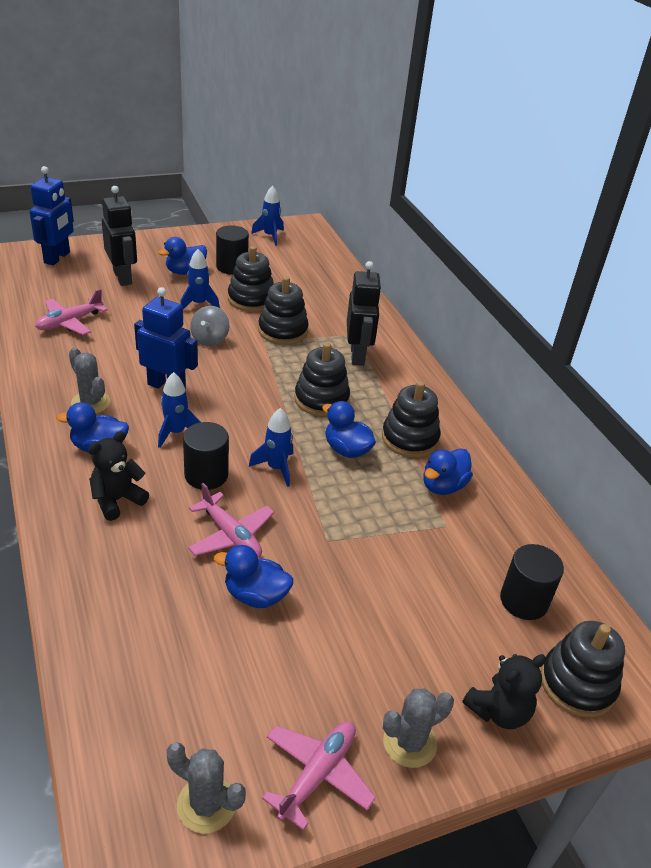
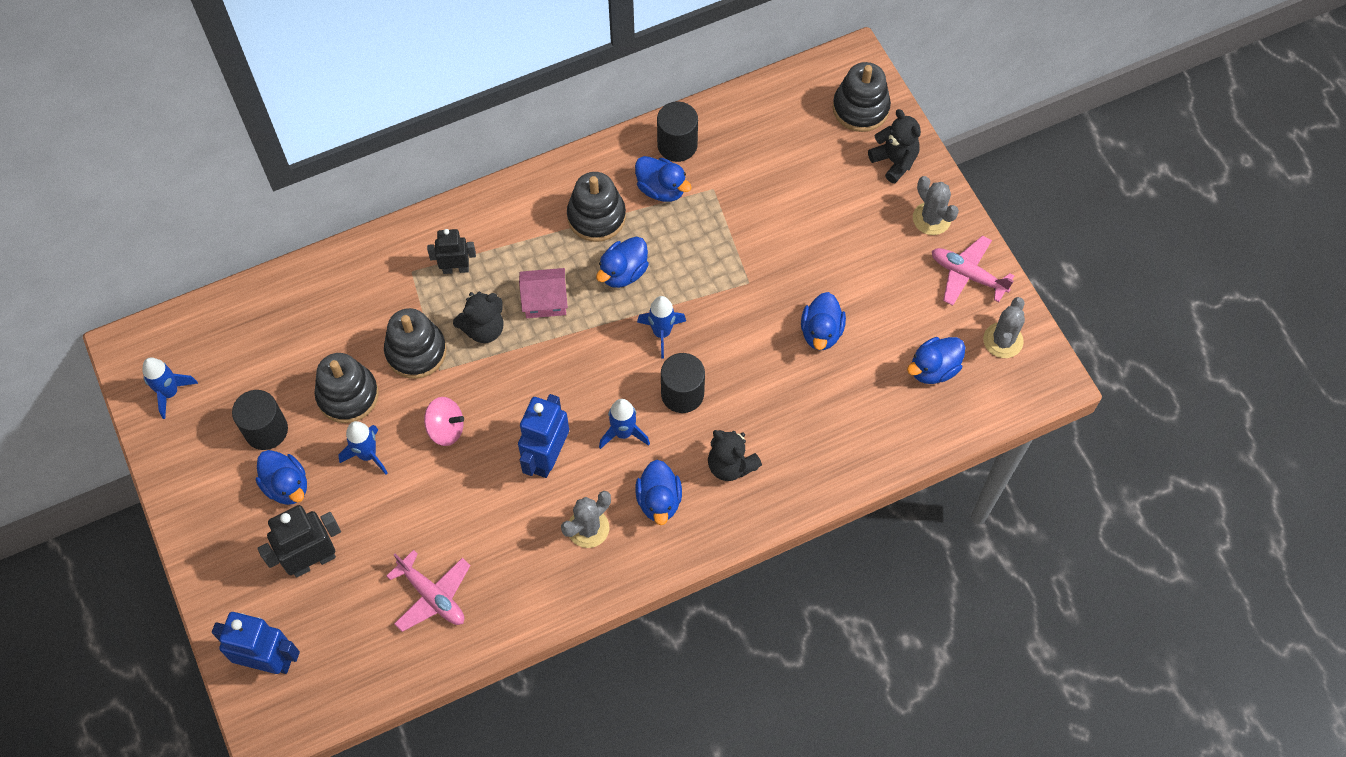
camera: 90 degrees left, 25 degrees up
(182, 706) = (933, 369): none -> blue duck
(210, 339) = (446, 429): grey spinning top -> pink spinning top
(231, 535) = (757, 360): pink plane -> none
(298, 364) = (483, 329): none -> black teddy bear
(321, 399) = (545, 300): black stacking toy -> pink house
(358, 355) = (456, 269): black robot -> black robot, size x0.64
(524, 600) = (788, 135): black cylinder -> black cylinder (677, 145)

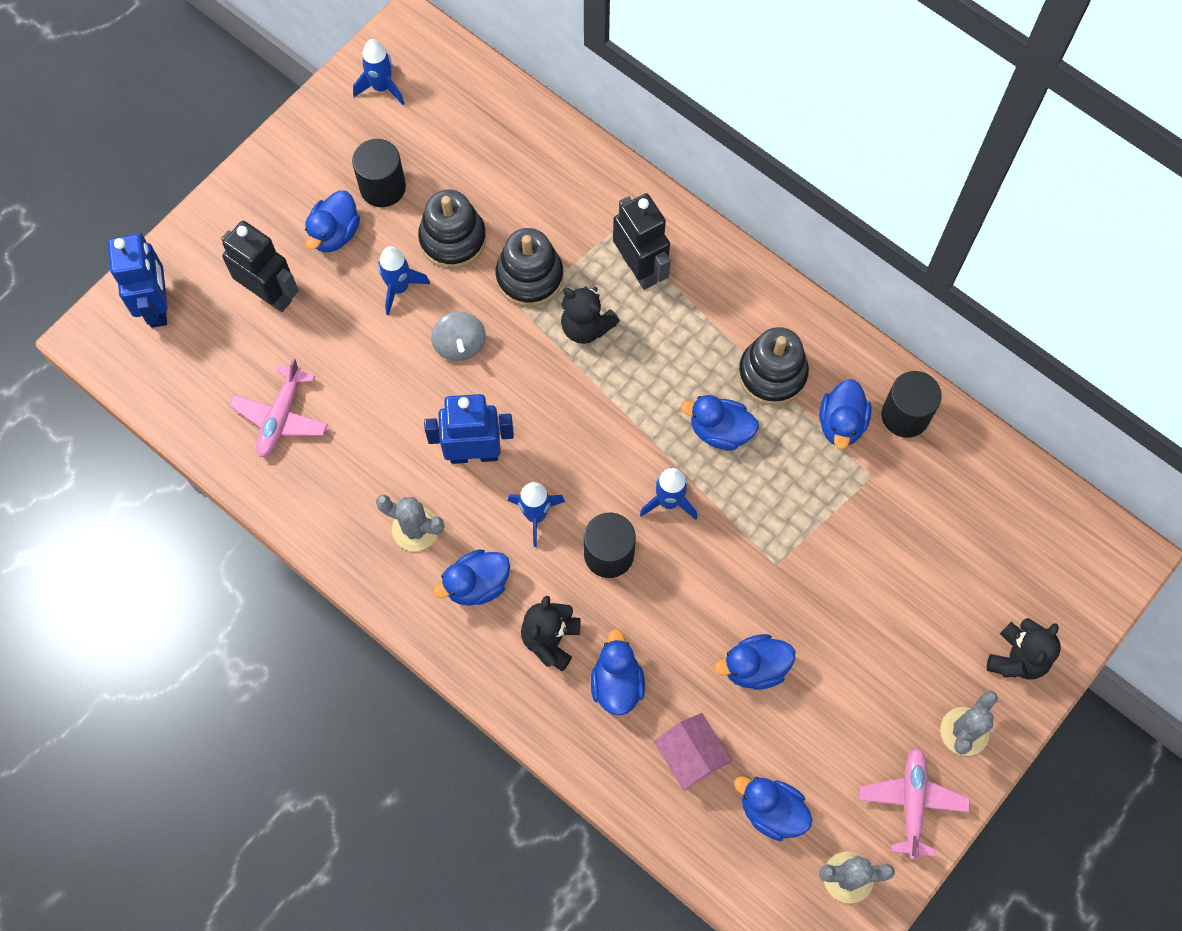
camera: 65 degrees right, 5 degrees up
(446, 429) = (460, 345): pink spinning top -> grey spinning top
(456, 269) = (640, 268): black robot -> black robot, size x1.57
(545, 300) = (647, 370): pink house -> pink house (690, 756)
(788, 432) = (617, 684): none -> blue duck
(860, 108) = (1066, 591): black stacking toy -> none

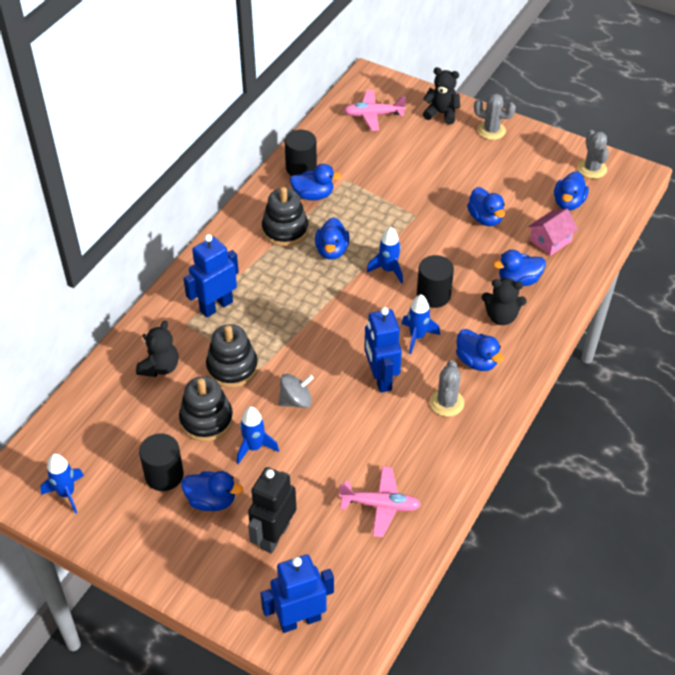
camera: 100 degrees left, 20 degrees down
(586, 327) = (268, 329): black teddy bear -> black teddy bear (160, 367)
(640, 268) = (216, 306): black robot -> blue robot
(912, 802) = (539, 147): pink plane -> pink plane (373, 115)

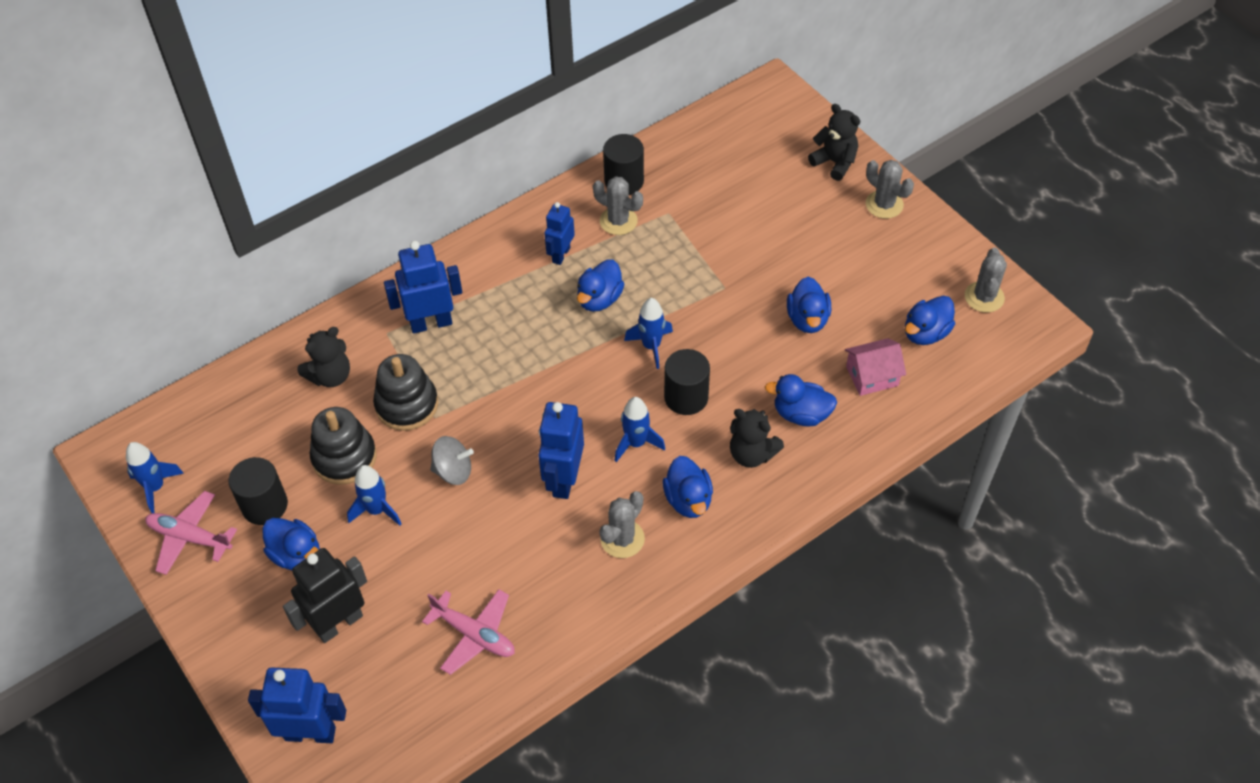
camera: 25 degrees right, 5 degrees up
(285, 230) = (561, 255): black stacking toy -> blue robot
(313, 195) = (618, 221): blue duck -> grey cactus
(373, 115) = (749, 139): pink plane -> pink plane (190, 537)

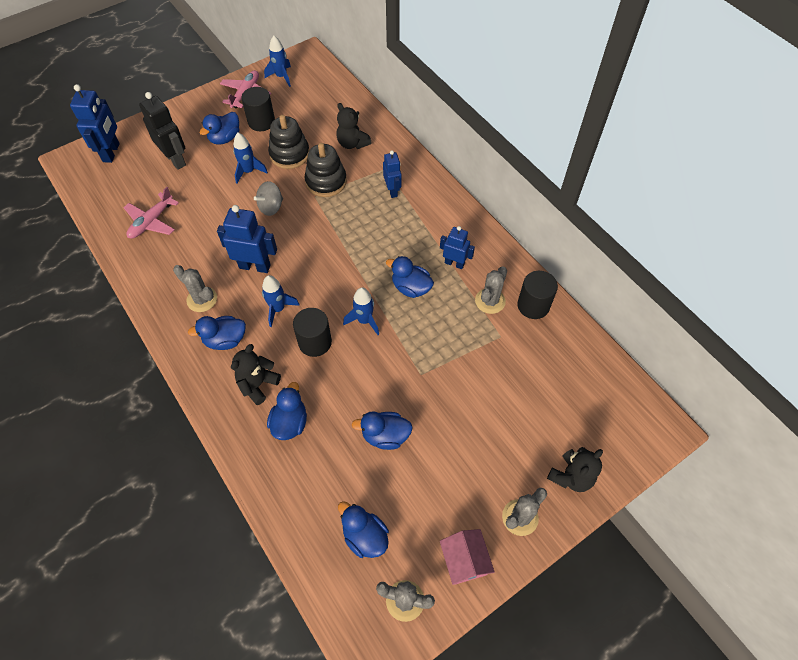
camera: 90 degrees right, 5 degrees up
(431, 323) = (392, 191): blue robot -> blue robot, size x0.64
(453, 471) = (271, 207): grey spinning top -> grey spinning top turned 45 degrees clockwise
(872, 376) = (322, 483): pink house -> pink house (464, 560)

